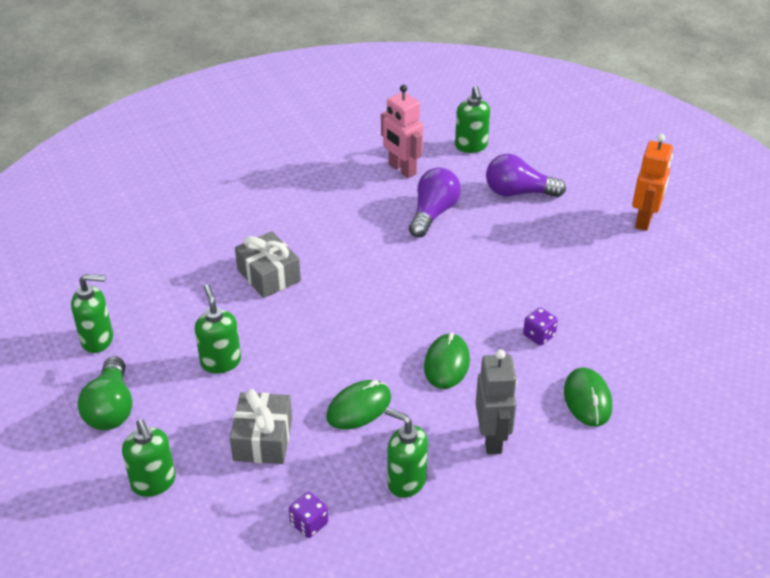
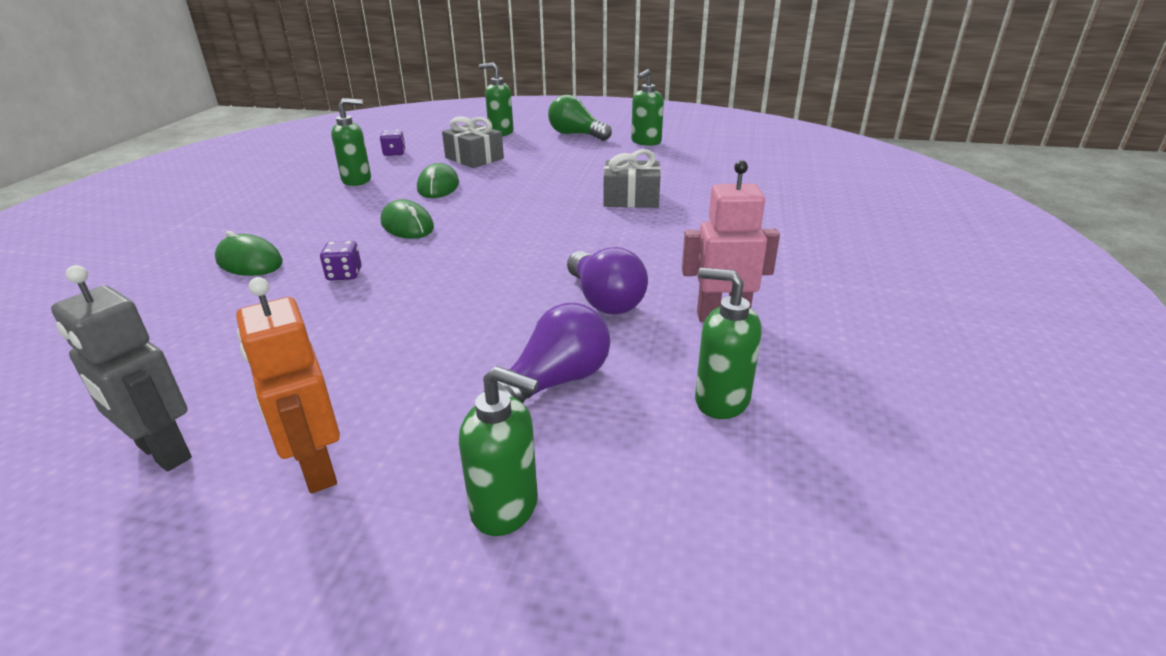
camera: 130 degrees right, 10 degrees down
(220, 362) = (562, 164): green soap dispenser -> green soap dispenser (505, 508)
(492, 439) = (316, 213): grey robot -> grey robot (163, 452)

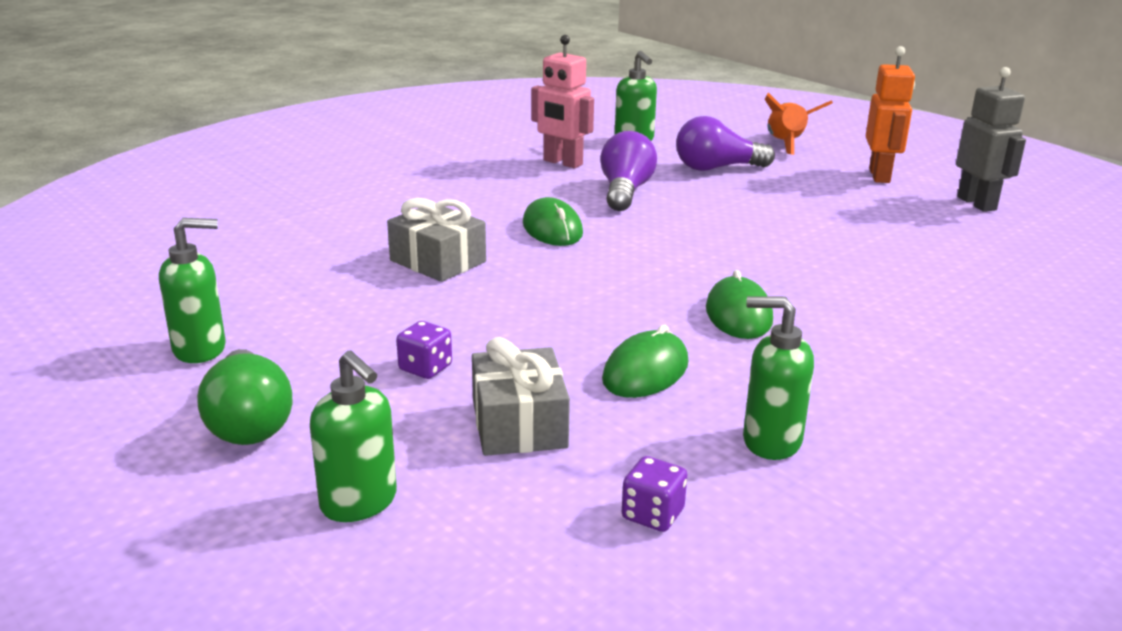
camera: 145 degrees left, 5 degrees down
(249, 261) = (950, 325): green mouse -> green mouse (552, 229)
(344, 274) = (838, 276): purple dice -> purple dice (425, 368)
(505, 508) = (786, 144): green soap dispenser -> orange rocket

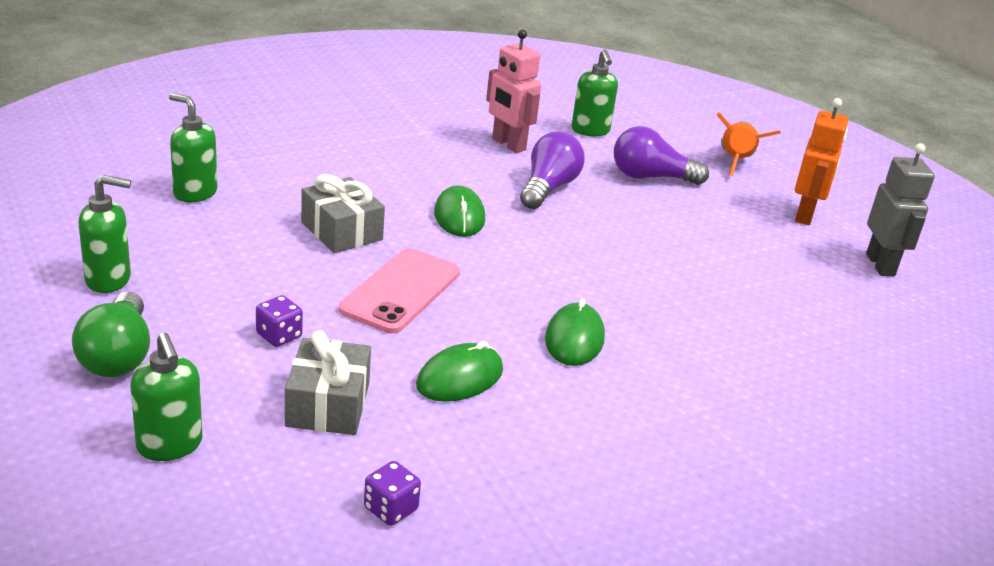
camera: 10 degrees right, 5 degrees up
(533, 303) = (401, 291): none -> pink phone
(771, 441) = (526, 466): green soap dispenser -> green soap dispenser (195, 193)

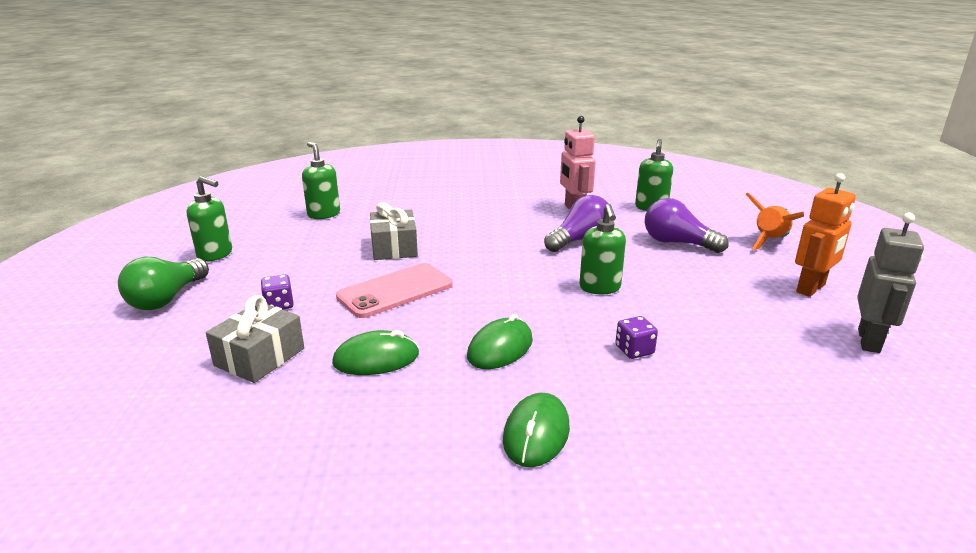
camera: 30 degrees right, 5 degrees down
(170, 445) = (127, 361): green soap dispenser -> green soap dispenser (600, 288)
(391, 509) = (217, 446): purple dice -> purple dice (634, 350)
(459, 216) = (490, 249): green mouse -> green mouse (536, 433)

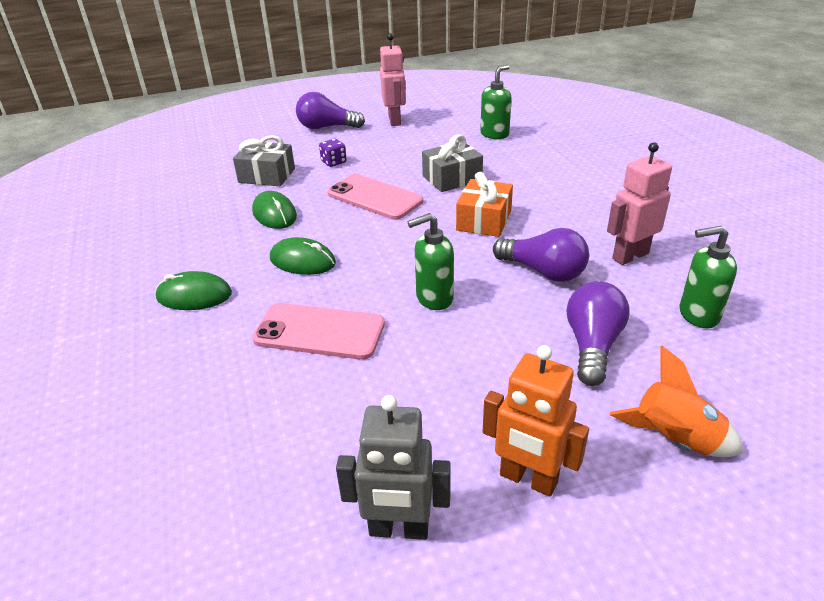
camera: 75 degrees right, 10 degrees up
(167, 298) = (327, 127): green light bulb -> purple light bulb
(215, 255) = (395, 120): green soap dispenser -> pink robot
(486, 247) = (484, 220): none -> orange gift
(634, 350) = (319, 332): purple dice -> pink phone

